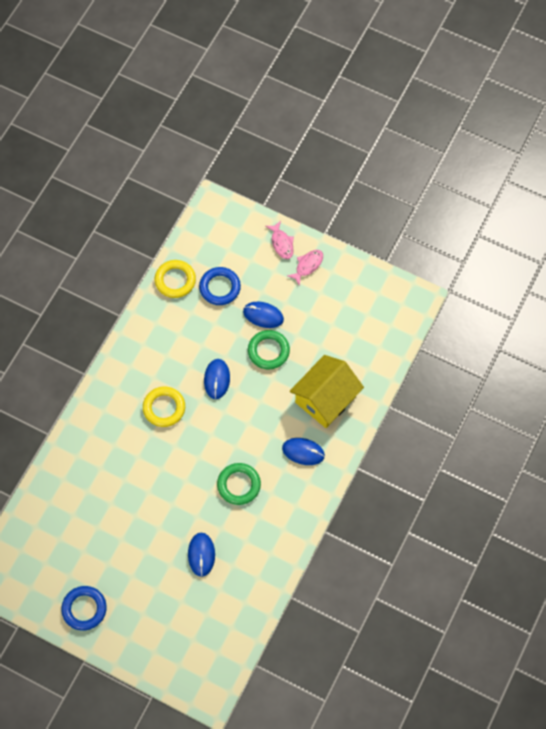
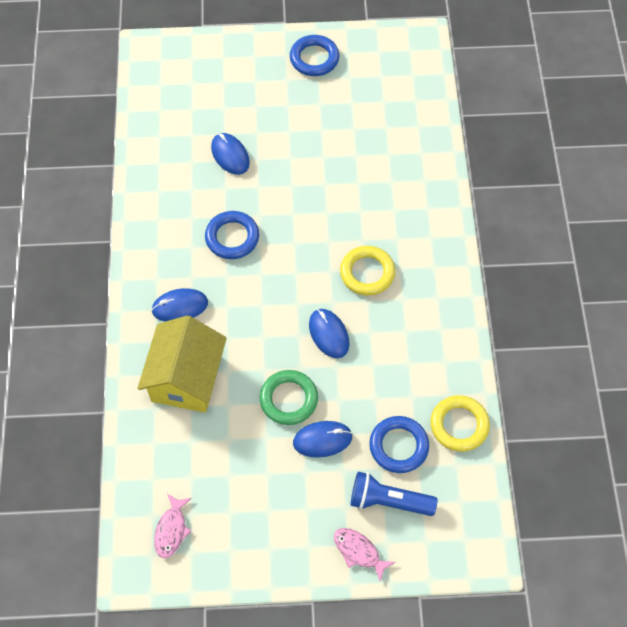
camera: 150 degrees right, 5 degrees down
(239, 485) = (232, 237): green ring -> blue ring
(247, 261) = (388, 501): none -> blue flashlight
(307, 266) = (306, 538): pink fish -> pink fish (171, 530)

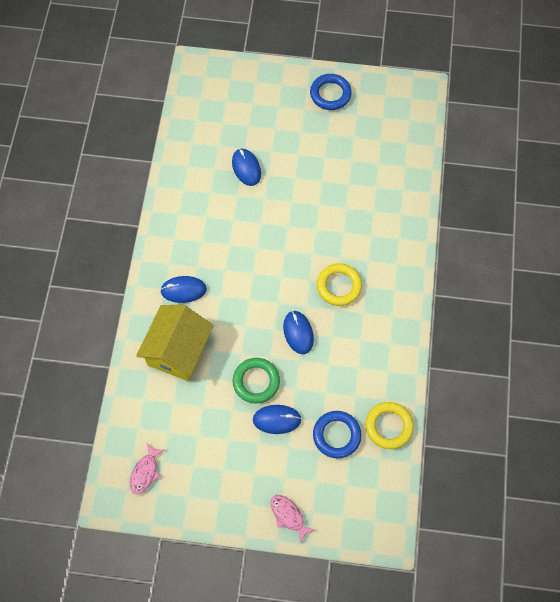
camera: 10 degrees right, 5 degrees up
(232, 237) = (235, 238): blue ring -> none
(388, 501) = (320, 479): blue flashlight -> none

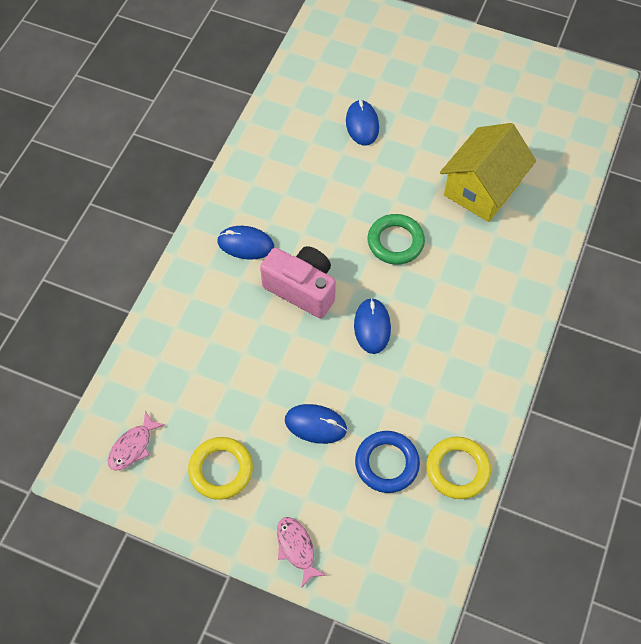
camera: 15 degrees right, 5 degrees down
(178, 351) = (218, 312): yellow house -> yellow house (482, 188)
(237, 315) = (302, 289): none -> pink camera
(256, 381) = (303, 372): green ring -> green ring (395, 242)
(330, 94) = (487, 65): blue ring -> none
(339, 286) = (438, 284): yellow ring -> yellow ring (221, 470)

